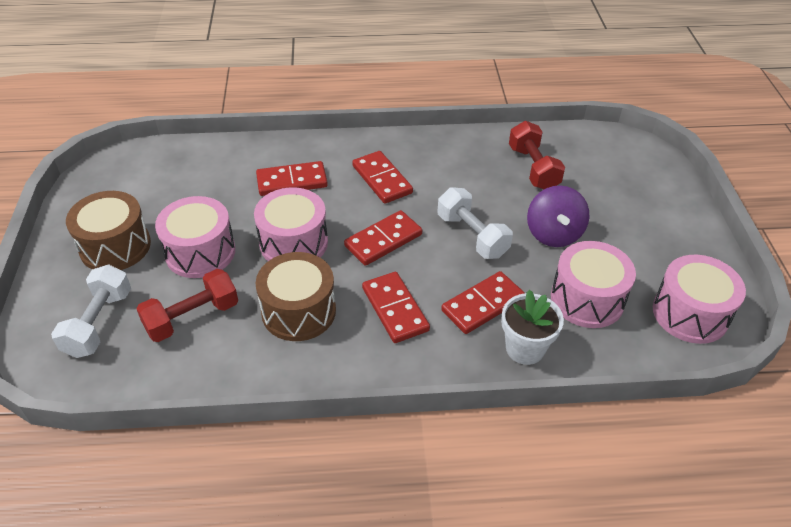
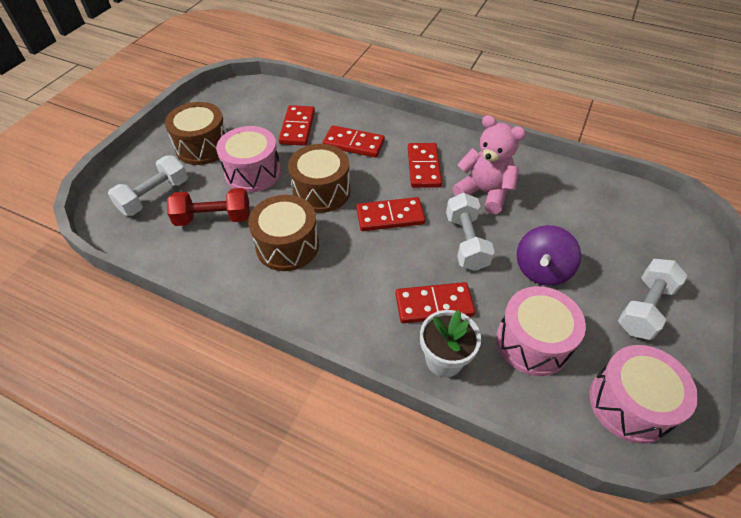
camera: 30 degrees right, 5 degrees up
(293, 243) = (321, 191): pink drum -> brown drum
(395, 309) = (359, 276): red domino -> red domino (297, 127)
(457, 183) = (484, 192): none -> pink teddy bear
(533, 168) = (562, 205): red dumbbell -> none
(653, 231) = (644, 308): none -> white dumbbell

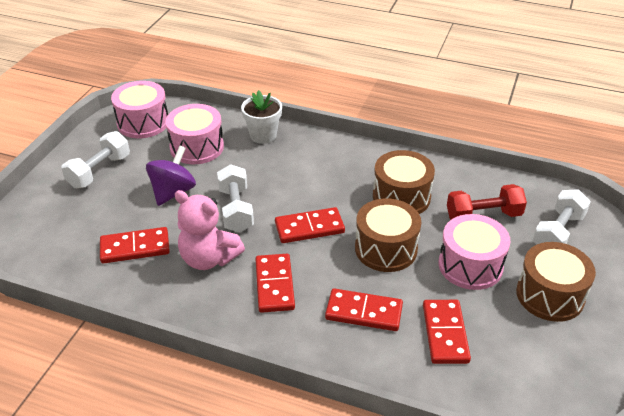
camera: 175 degrees right, 10 degrees down
(434, 304) = (268, 164): red domino -> red domino (135, 248)

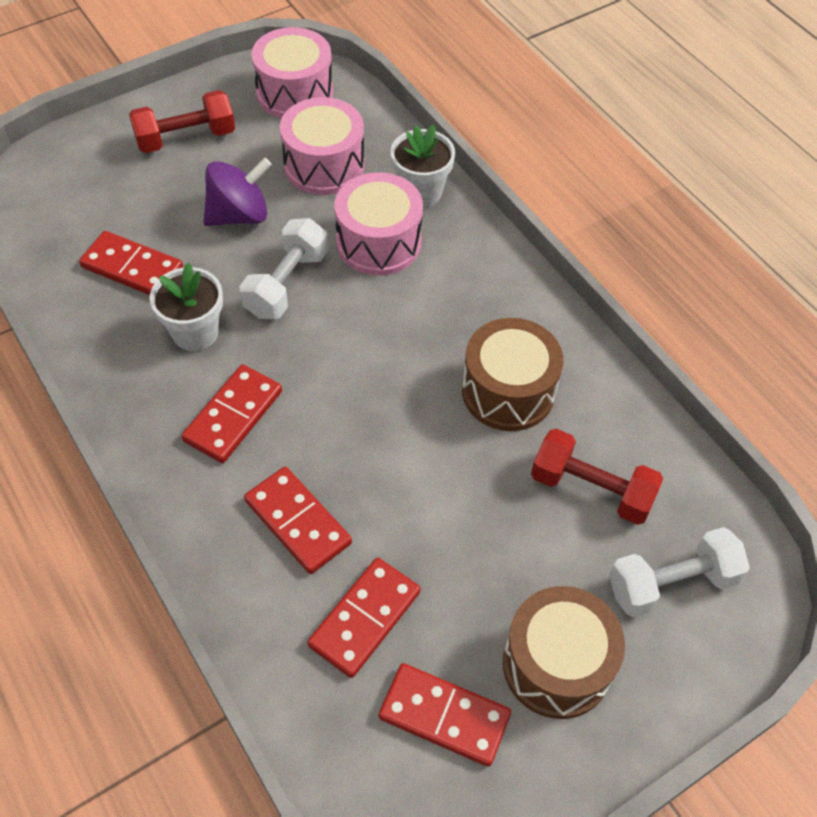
camera: 35 degrees right, 15 degrees up
(99, 171) = (186, 138): white dumbbell -> red dumbbell
(209, 258) = (195, 332): pink teddy bear -> white flower pot
(309, 228) = (347, 364): red domino -> red domino (444, 716)
(386, 249) = (411, 453): brown drum -> none
(470, 265) = (495, 549): pink drum -> pink drum (378, 242)

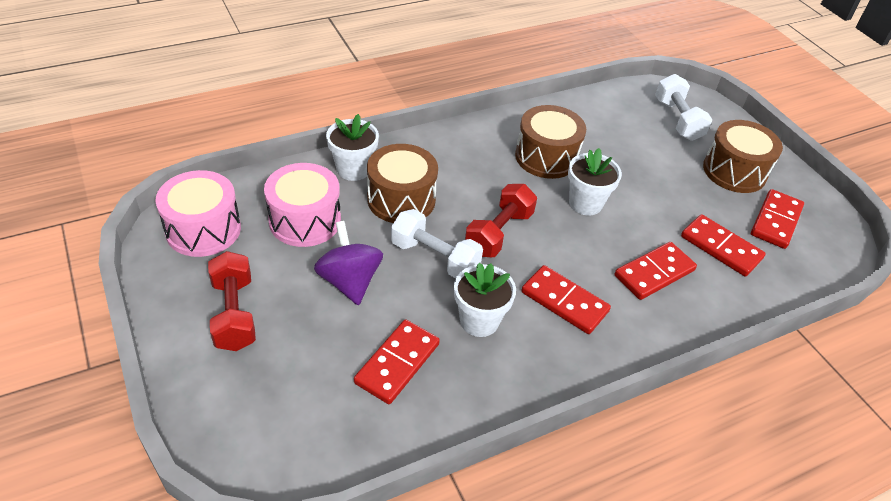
camera: 85 degrees left, 10 degrees down
(378, 242) = (401, 199): pink drum -> brown drum
(420, 440) = (585, 203): none -> white flower pot
(591, 489) = (619, 136): red dumbbell -> red dumbbell (498, 233)

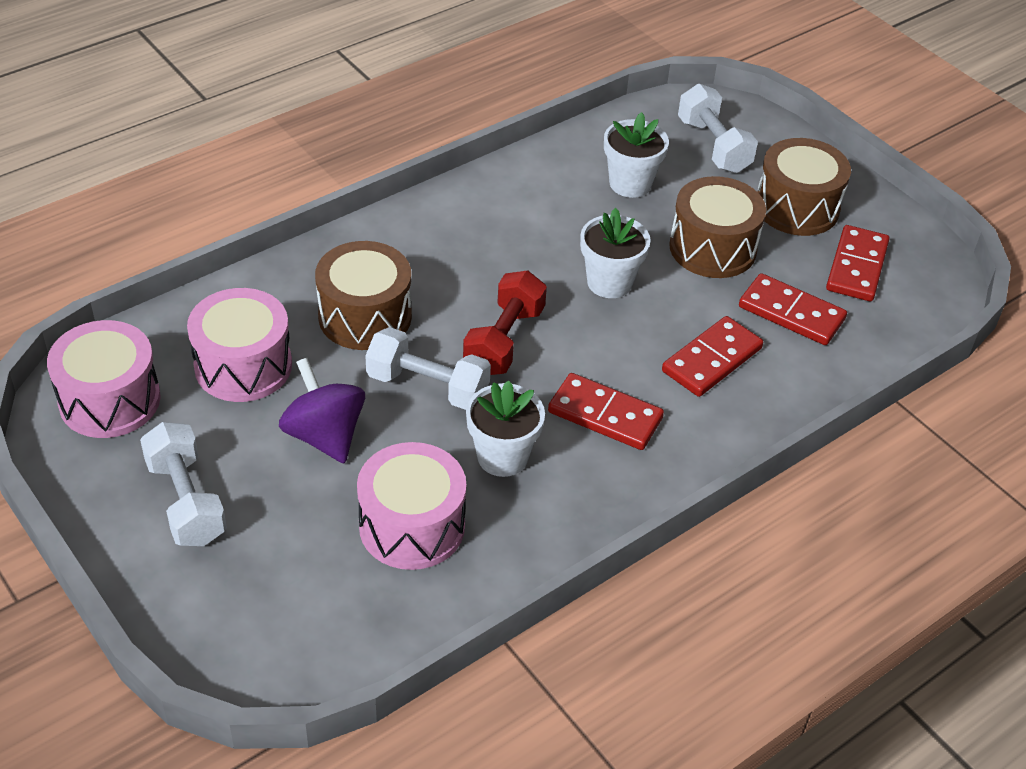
camera: 10 degrees left, 0 degrees up
(234, 314) = (186, 501): red dumbbell -> white dumbbell
(353, 169) = (289, 285): white flower pot -> white flower pot (630, 184)
(397, 363) = (412, 526): red domino -> pink drum
(546, 157) = (546, 227): brown drum -> brown drum (712, 248)

